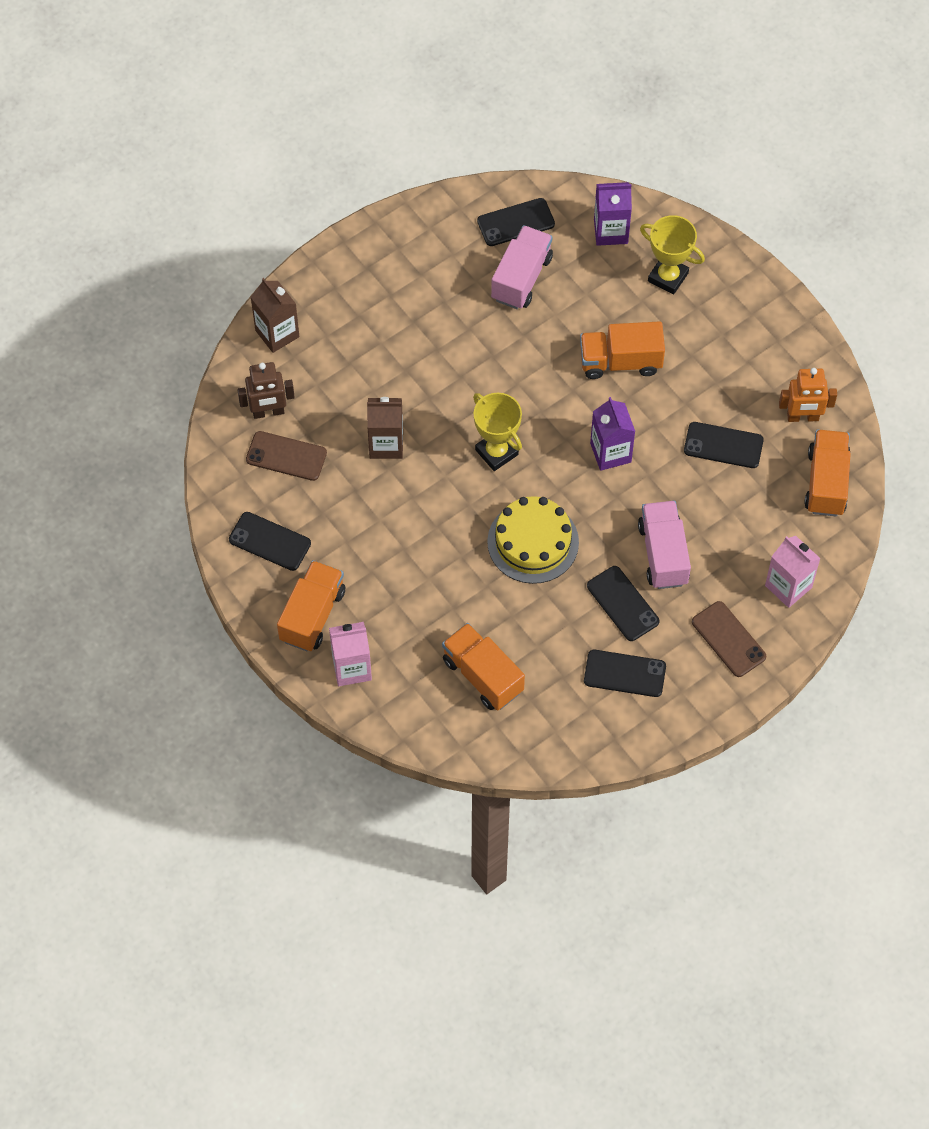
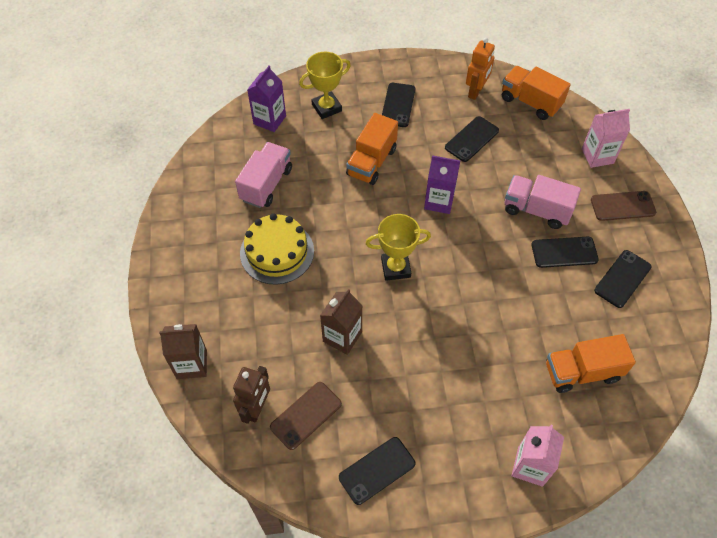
camera: 60 degrees left, 5 degrees down
(312, 615) = (465, 472): orange truck -> none
(516, 222) = (221, 166): black phone -> black phone (398, 105)
(521, 278) = (266, 184): pink truck -> pink truck turned 60 degrees clockwise
(533, 542) = (484, 282): yellow cake -> yellow cake (277, 252)

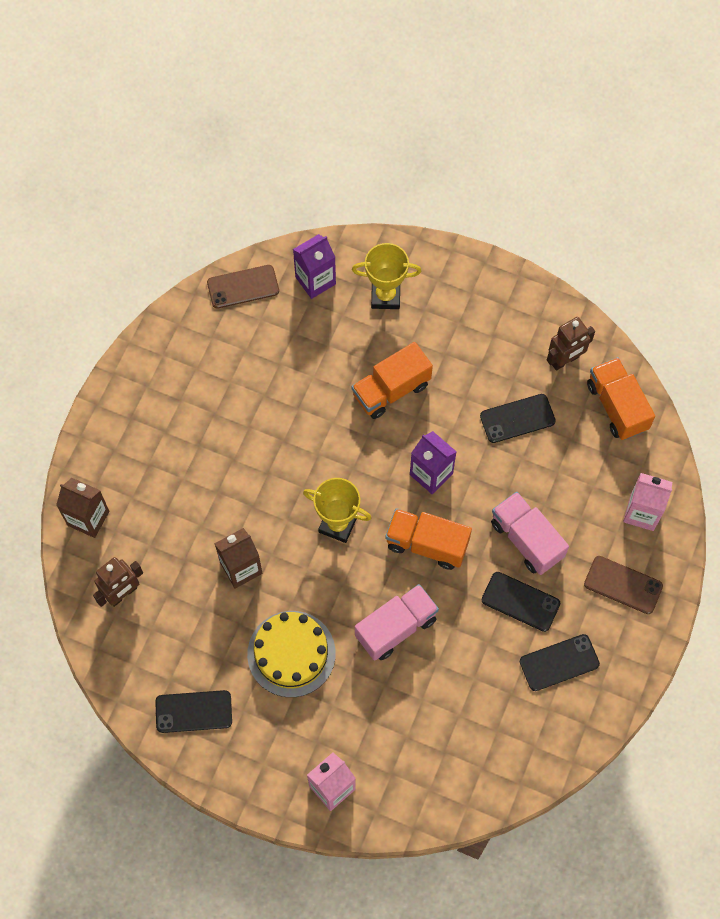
camera: 30 degrees right, 10 degrees up
(266, 184) = (266, 359): pink truck -> pink truck (396, 627)
(277, 252) = (232, 443): yellow cake -> yellow cake (291, 653)
(306, 415) = (162, 626): brown phone -> brown phone (243, 287)
(398, 105) = (465, 333): black phone -> none
(476, 91) = (565, 360): orange robot -> brown robot
(582, 372) = (445, 731): orange truck -> orange truck (427, 544)

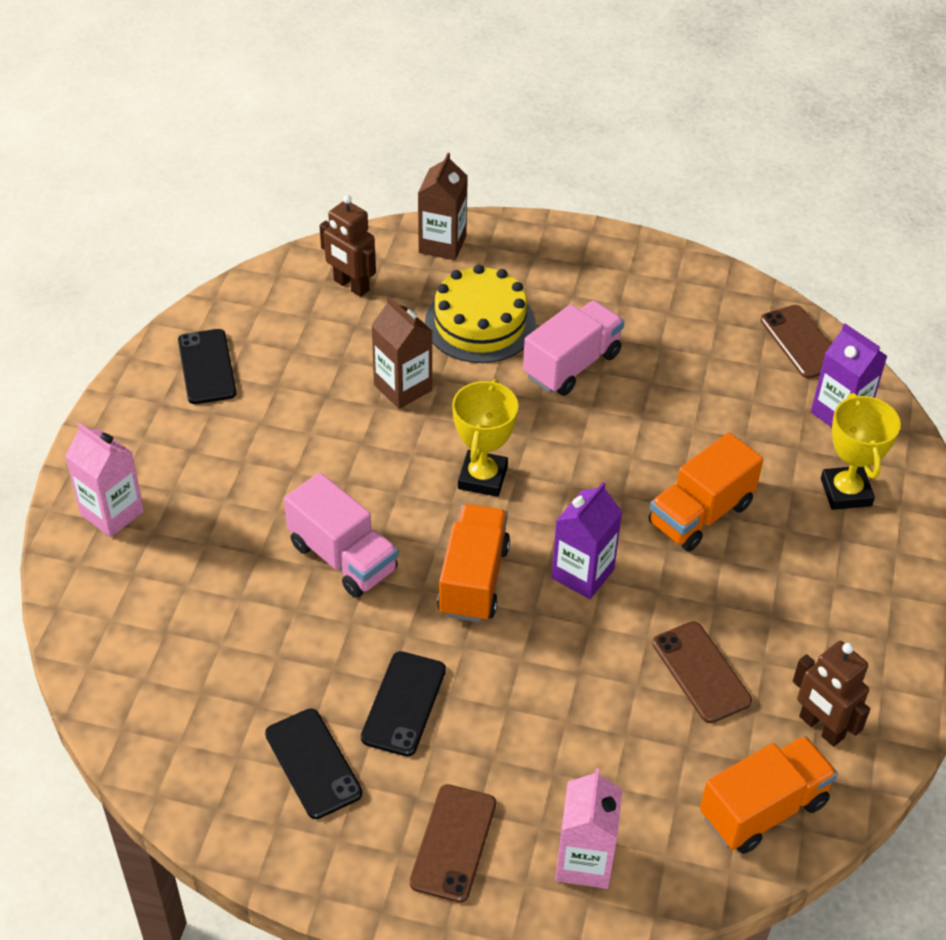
camera: 80 degrees right, 20 degrees down
(291, 653) = (292, 450): yellow cake -> yellow cake (480, 323)
(391, 390) = (700, 514): orange truck -> orange truck turned 90 degrees counterclockwise
(517, 418) = (701, 672): black phone -> brown phone
(526, 539) = (504, 702): pink truck -> pink truck (571, 365)

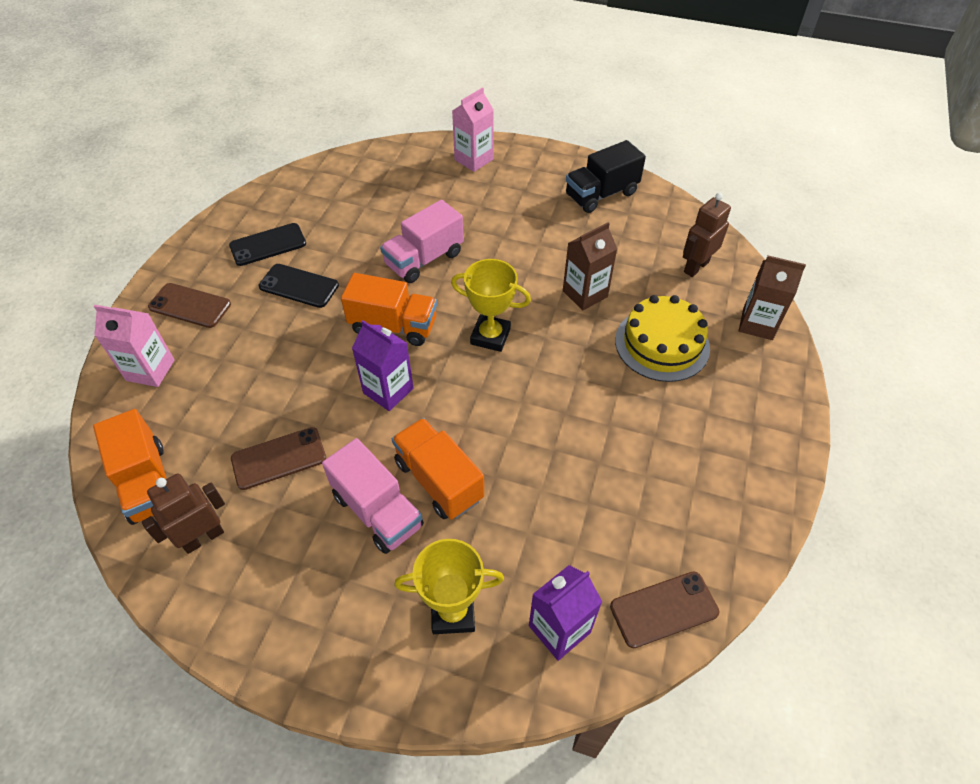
camera: 95 degrees right, 5 degrees up
(206, 367) = (601, 194): black phone -> black truck
(571, 365) = (616, 403): pink truck -> pink truck (378, 510)

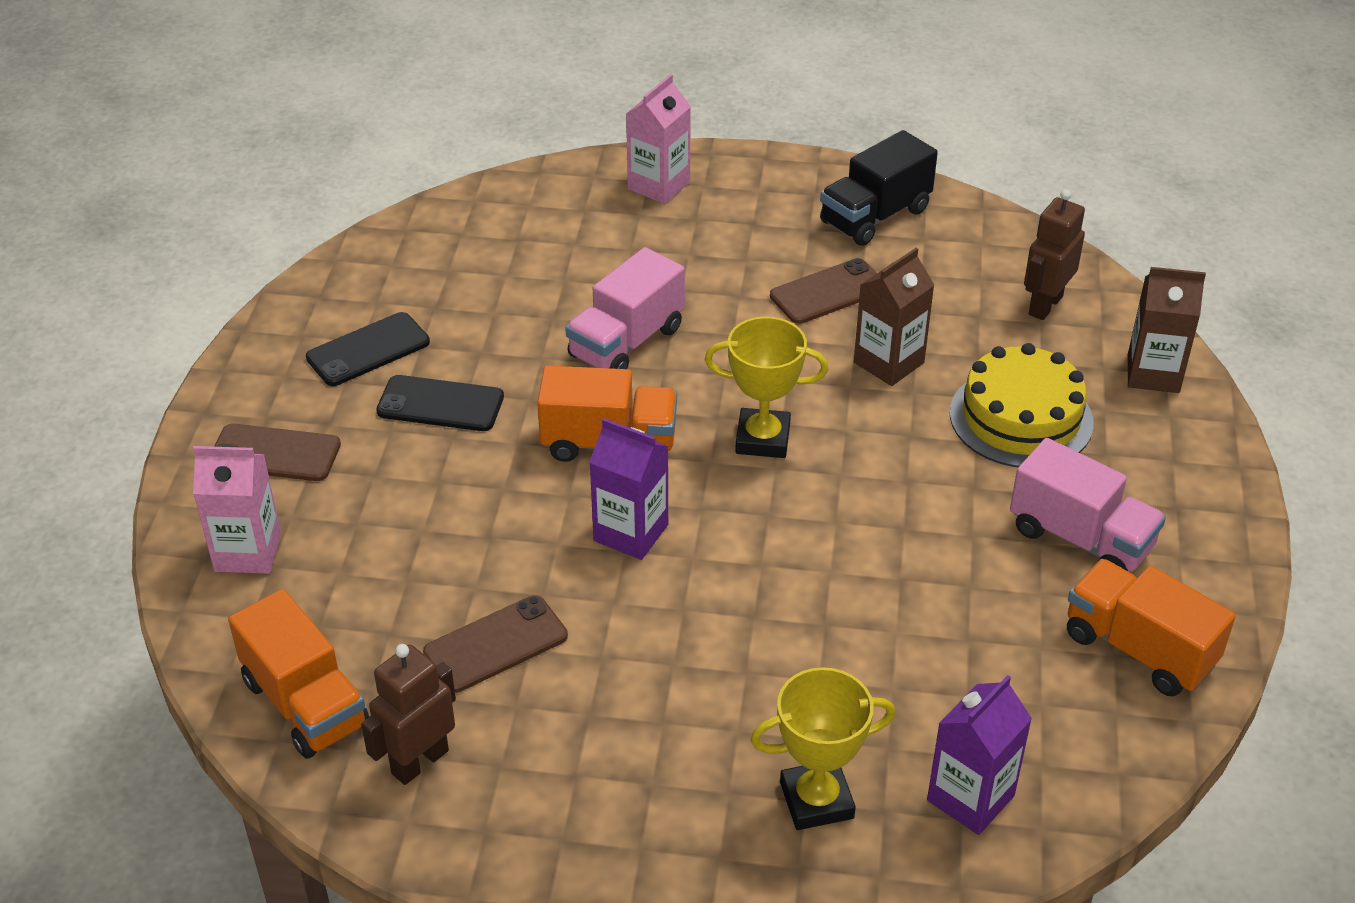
camera: 10 degrees left, 10 degrees down
(378, 510) = (667, 691): pink truck -> pink truck (1081, 538)
(438, 480) = (744, 640): orange truck -> orange truck (1138, 649)
(663, 609) = (1106, 753): brown phone -> brown phone (828, 292)

